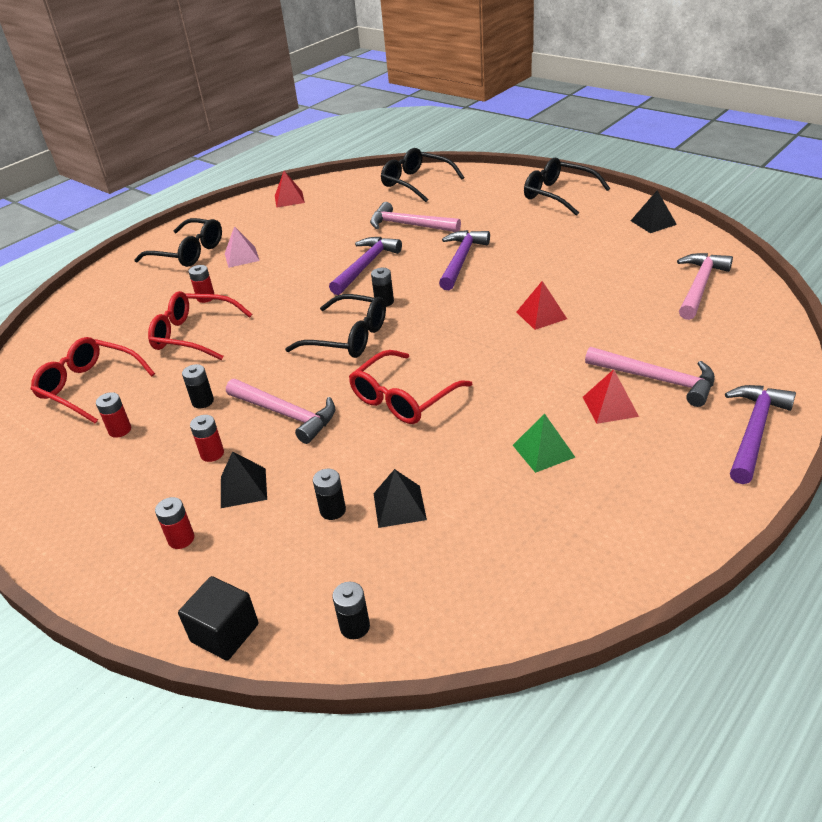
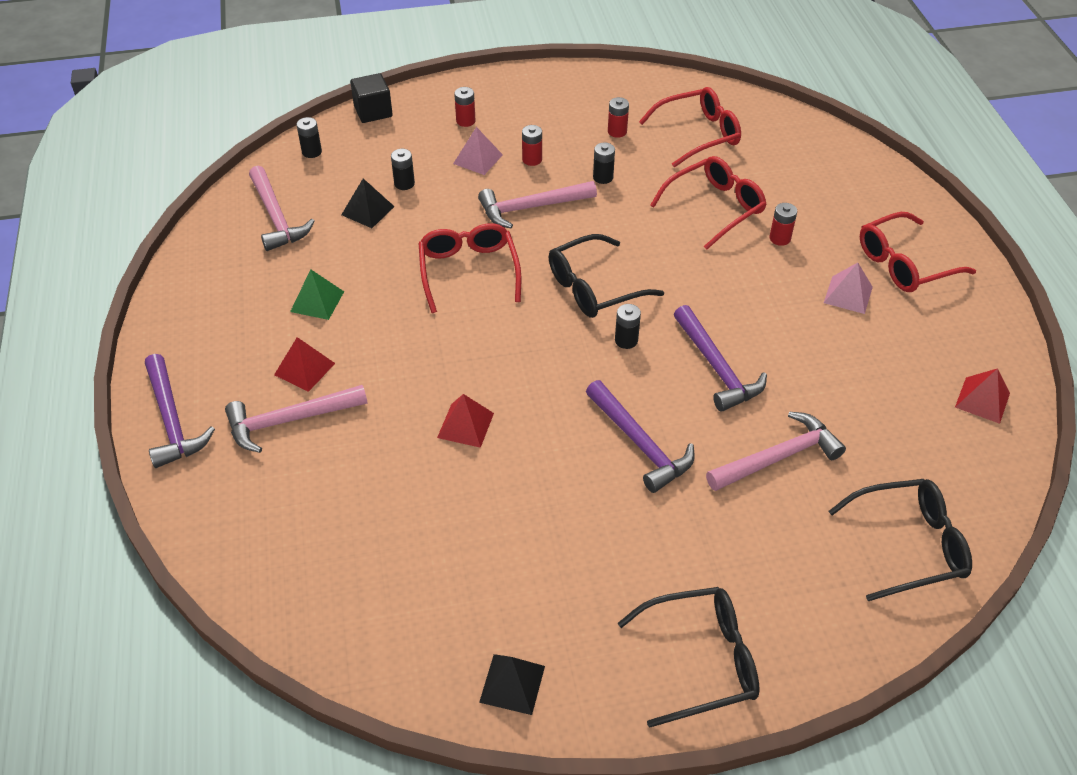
camera: 125 degrees right, 10 degrees up
(188, 253) = (904, 264): black glasses -> red glasses
(243, 487) = (478, 159): black pyramid -> pink pyramid
(699, 286) = (350, 583): pink hammer -> pink hammer (276, 217)

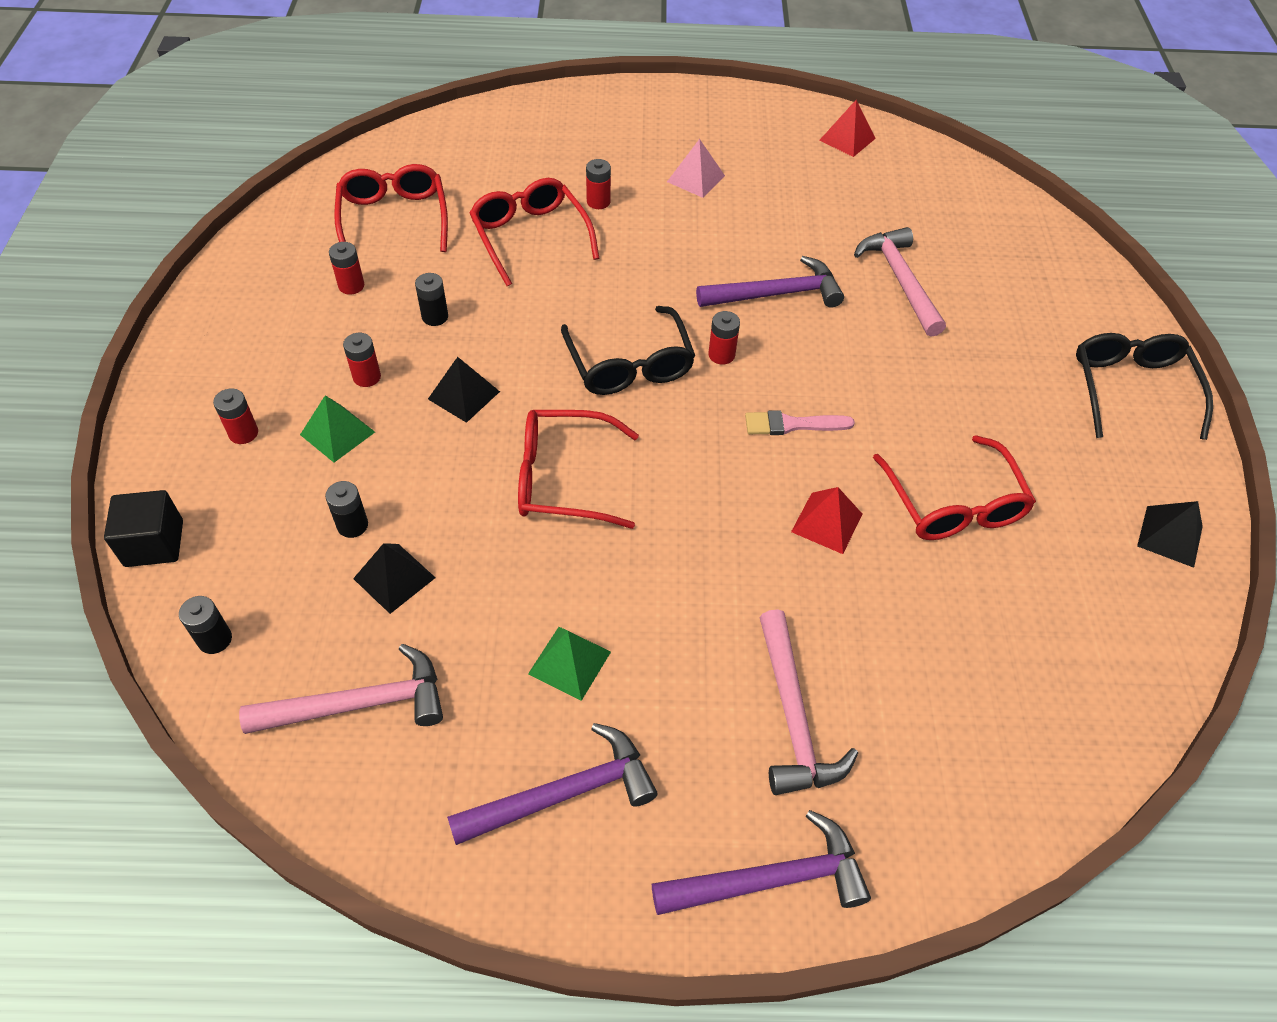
camera: 80 degrees left, 5 degrees up
(304, 369) = (700, 690): red pyramid -> none
(478, 159) = (337, 433): pink pyramid -> green pyramid
(531, 208) = (464, 395): pink hammer -> black pyramid
(563, 394) = (792, 425): none -> pink brush
(626, 340) = (721, 355): black battery -> red battery
(640, 444) = (872, 376): purple hammer -> purple hammer (564, 794)
(904, 264) = (664, 132): red glasses -> red glasses (953, 504)
(909, 545) = (1004, 227): black glasses -> none

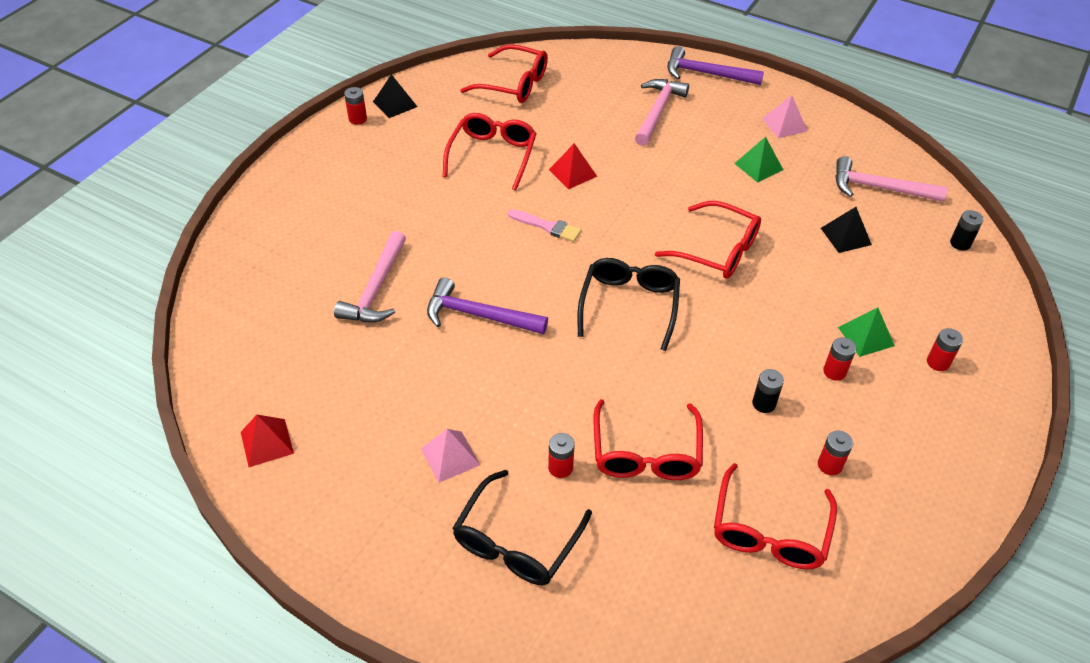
camera: 150 degrees left, 5 degrees down
(154, 543) = (1002, 309): black cube -> none
(352, 525) = (866, 273): black battery -> none
(464, 395) = (763, 329): black pyramid -> none
(564, 794) = (784, 124): purple hammer -> pink pyramid
(721, 355) = (558, 287): red battery -> red battery (357, 119)
(1058, 667) = (514, 84): none -> red glasses
(1131, 389) = (316, 167): black glasses -> black glasses (516, 542)

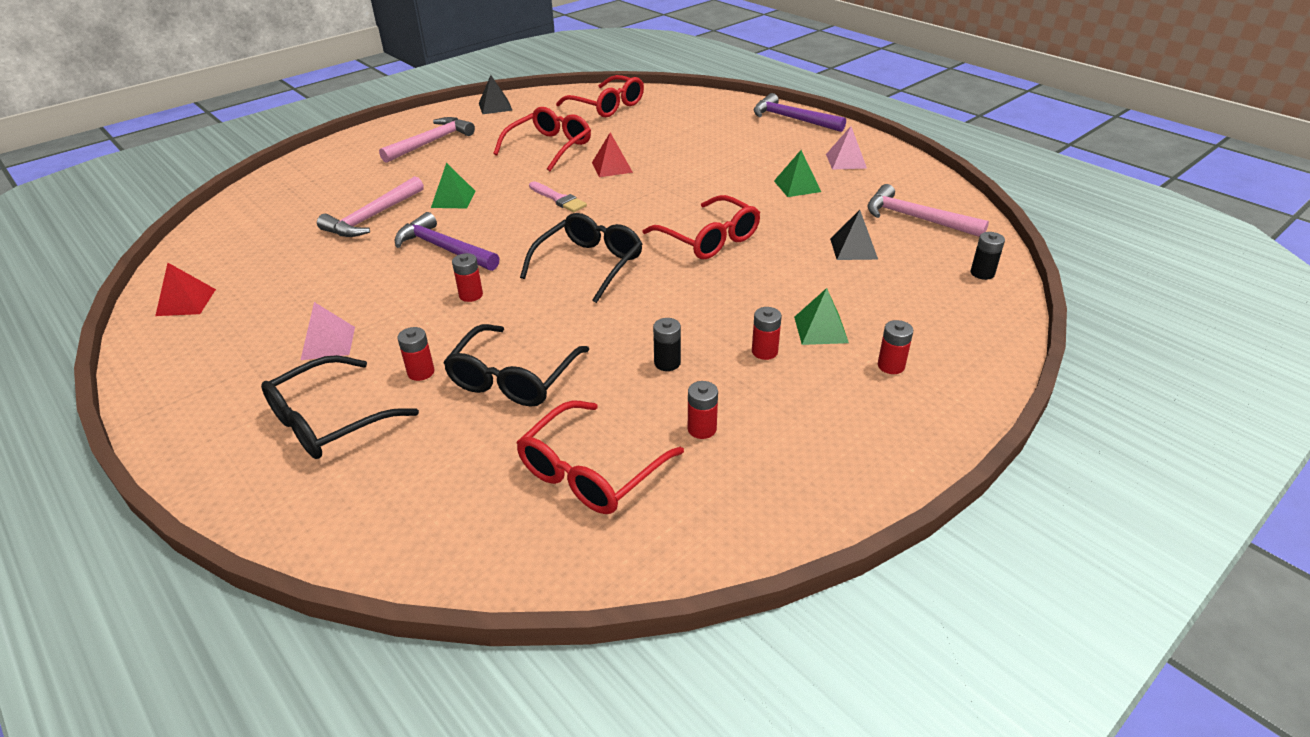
camera: 20 degrees right, 10 degrees down
(357, 119) = (456, 112): red battery -> red battery (471, 295)
(442, 247) = (453, 199): none -> green pyramid
(646, 453) = (513, 378): red glasses -> black glasses
(658, 111) = (725, 138): pink hammer -> pink hammer (431, 142)

